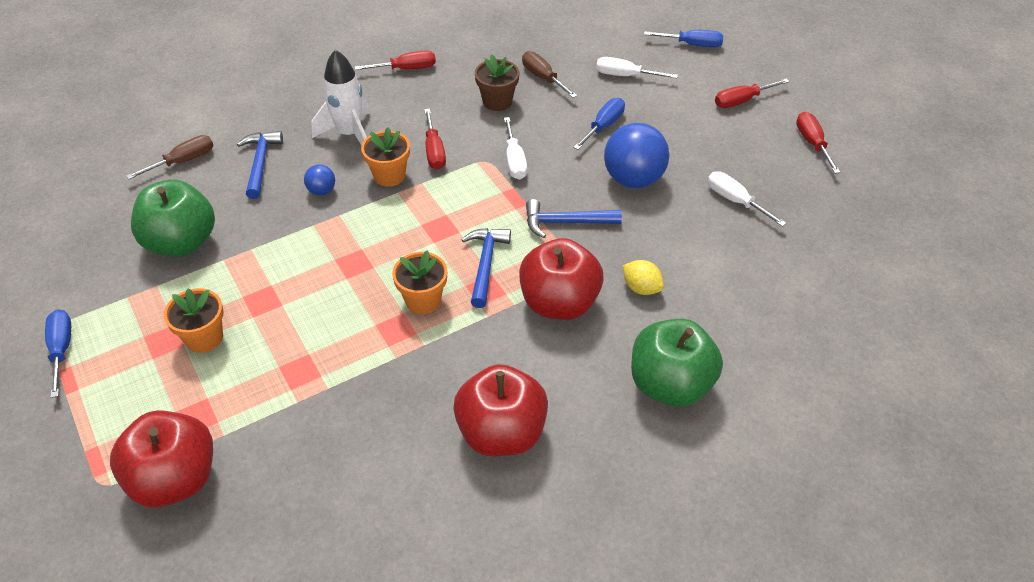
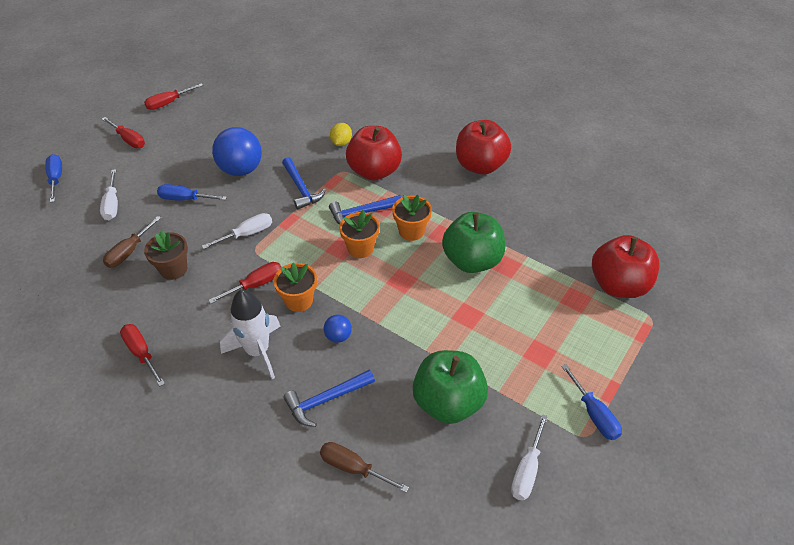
camera: 115 degrees left, 0 degrees up
(61, 350) = (594, 414): blue screwdriver -> blue screwdriver turned 75 degrees counterclockwise
(204, 338) = (520, 330): orange flower pot -> orange flower pot (360, 248)
(670, 385) = (405, 117): green apple -> green apple (472, 261)
(735, 201) = (242, 123): white screwdriver -> white screwdriver (527, 470)

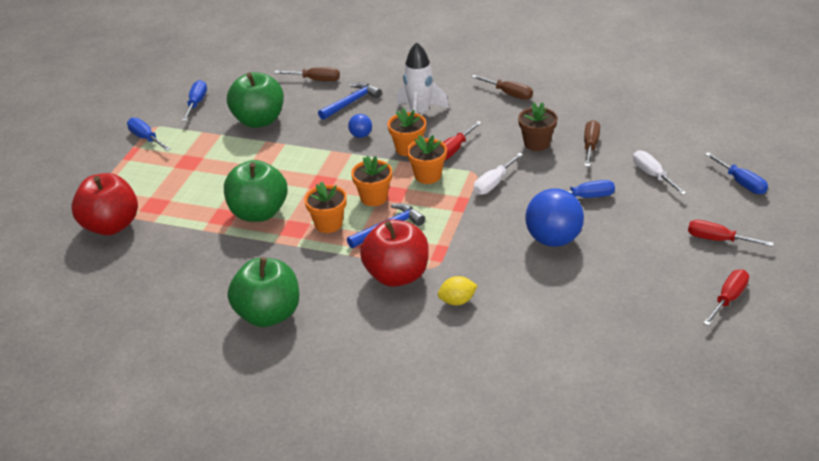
camera: 165 degrees right, 10 degrees down
(141, 353) = (509, 94): red screwdriver -> brown screwdriver
(299, 259) = (428, 176): none -> orange flower pot
(301, 189) = (469, 236): blue hammer -> none
(341, 143) = (457, 301): yellow lemon -> yellow lemon turned 75 degrees clockwise
(480, 165) = (268, 314): red apple -> green apple
(527, 470) = (196, 103): white screwdriver -> blue screwdriver

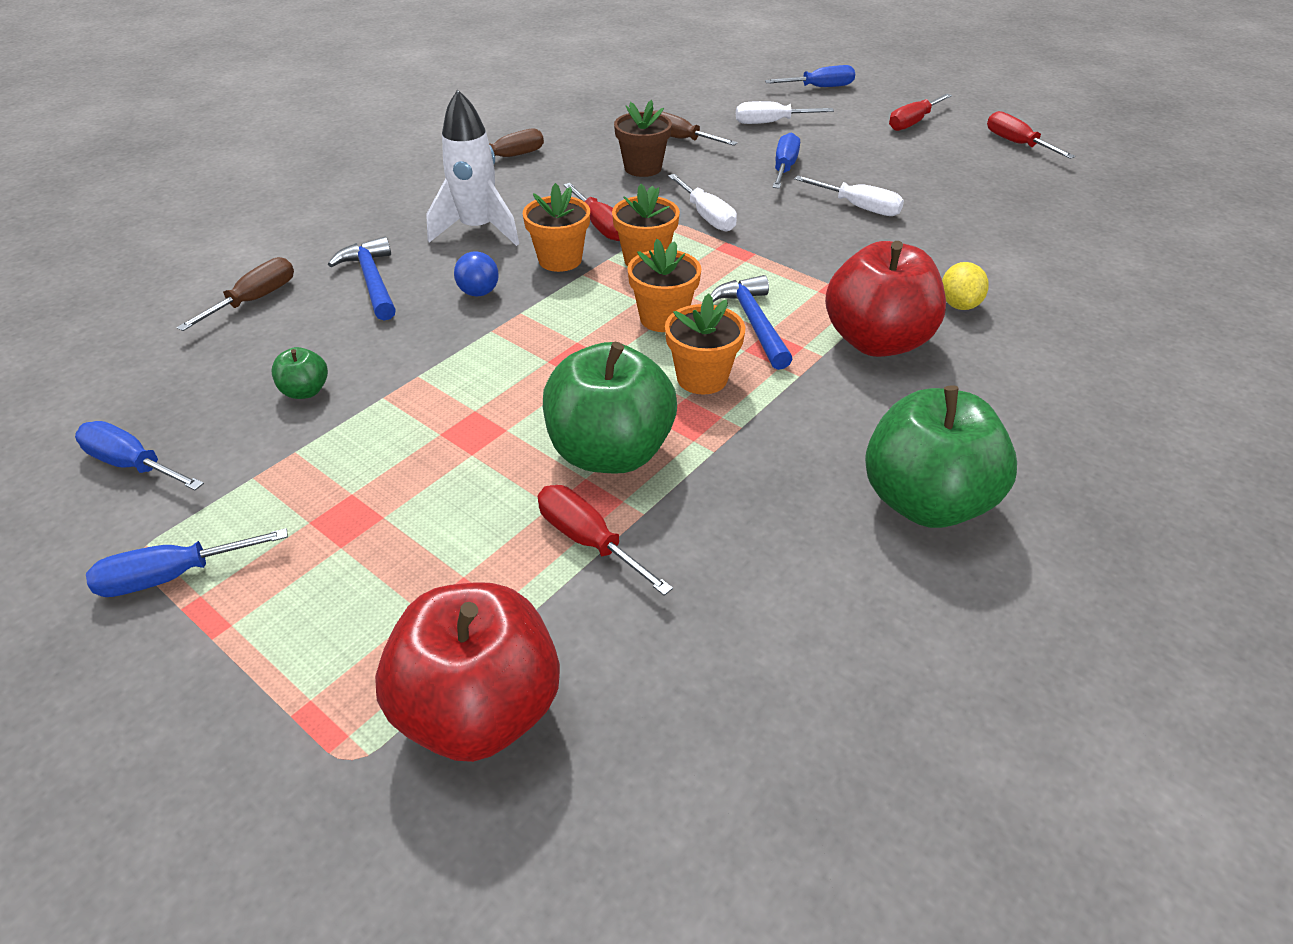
camera: 70 degrees left, 5 degrees up
(201, 224) = (588, 541): none -> red screwdriver
(259, 120) = (305, 391): green apple -> green apple, size x0.43
(553, 239) = (858, 207): blue ball -> white screwdriver

